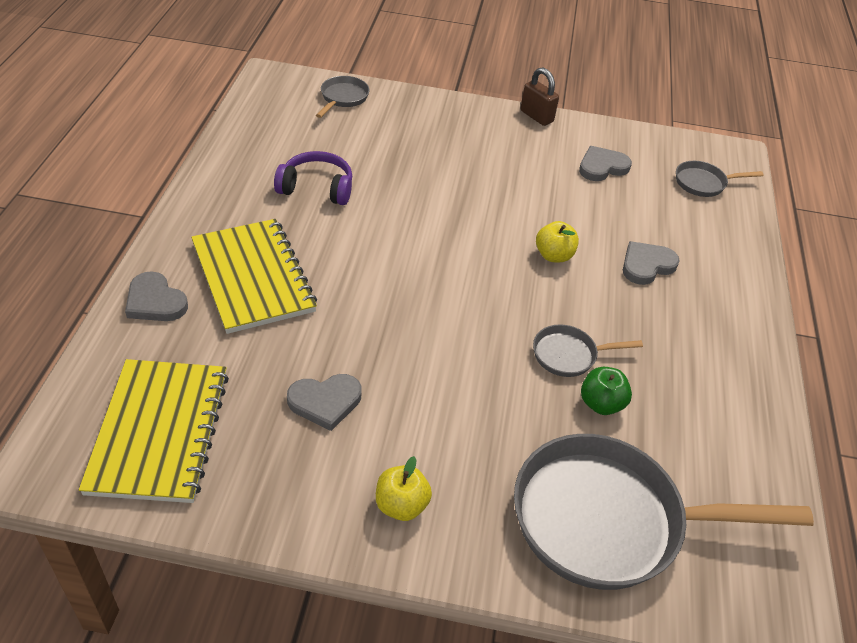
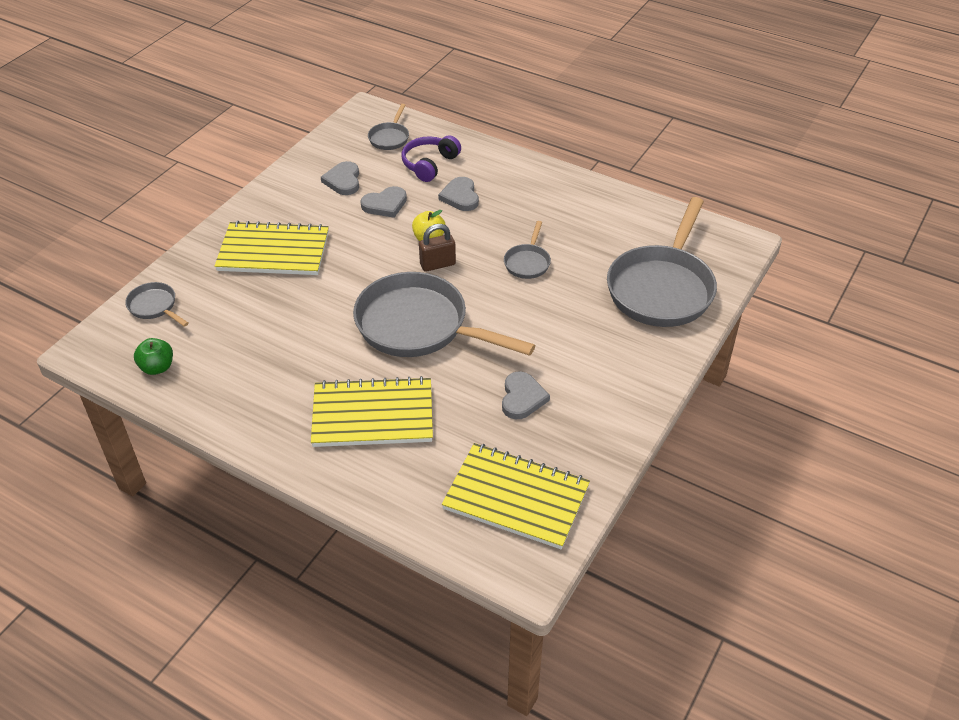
camera: 65 degrees left, 0 degrees up
(155, 301) = (373, 483): grey heart -> grey heart (385, 204)
(317, 188) = (278, 352): purple headphones -> purple headphones (429, 164)
(401, 505) = (622, 379): yellow apple -> none
(404, 281) = (419, 326): none -> grey pan
(459, 148) = (273, 251): none -> yellow notebook
(536, 116) = (258, 195): brown padlock -> brown padlock (437, 264)
(601, 404) = (574, 261): green apple -> green apple (157, 367)

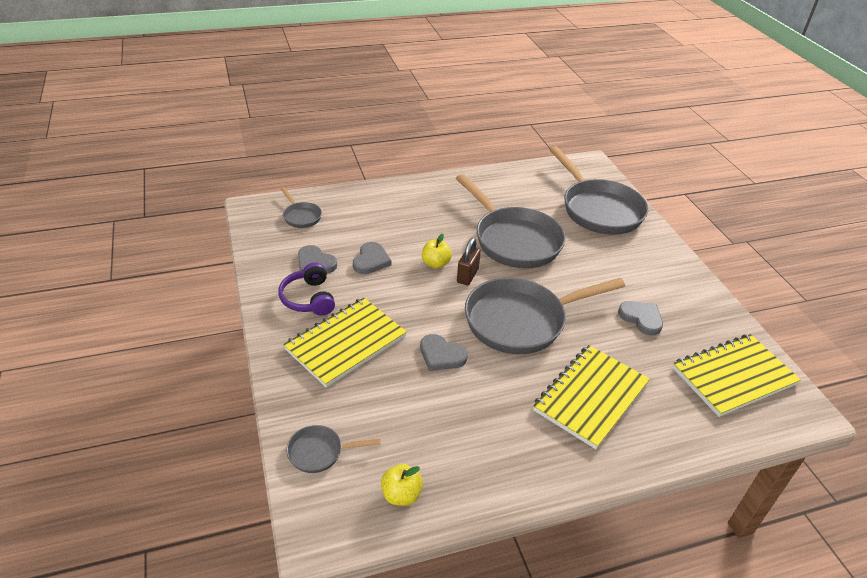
camera: 50 degrees left, 5 degrees down
(157, 367) = (401, 495): green apple -> yellow apple
(429, 164) = (357, 218): purple headphones -> purple headphones (309, 298)
(460, 196) = (411, 226): grey heart -> grey heart (441, 355)
(527, 262) = (514, 240): grey pan -> grey pan, size x2.24

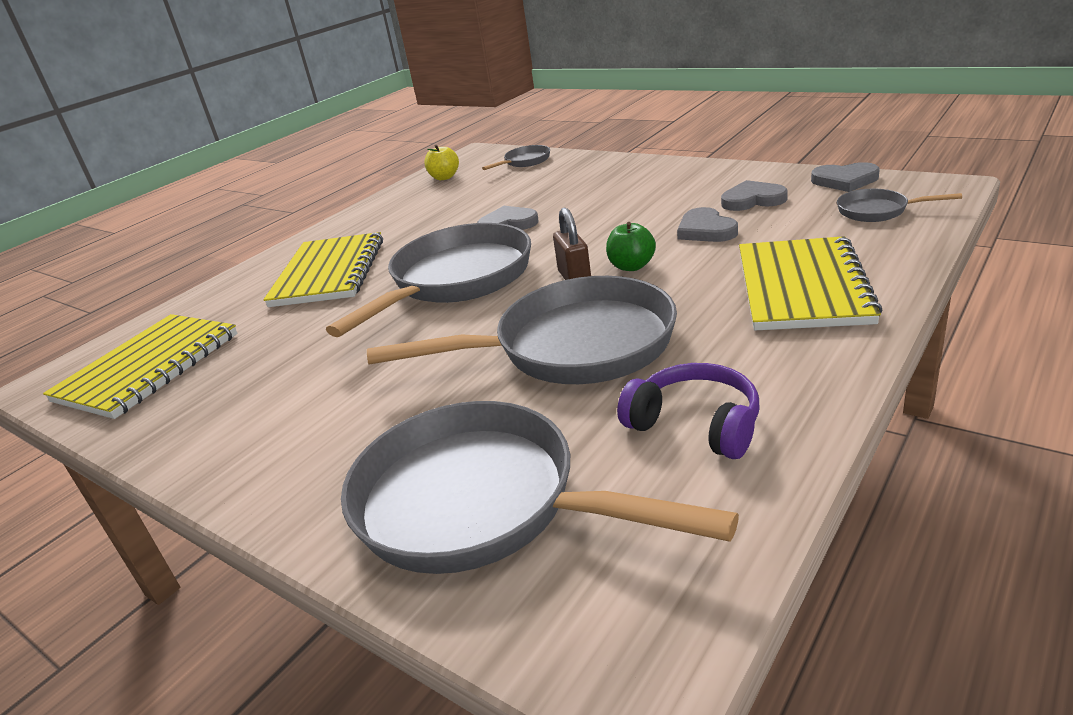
camera: 150 degrees right, 10 degrees down
(309, 298) = (695, 186): purple headphones -> purple headphones (695, 424)
(345, 343) = (604, 189): yellow notebook -> yellow notebook (802, 287)
(435, 264) = (631, 266): yellow apple -> green apple
(514, 240) = (573, 346): grey pan -> grey pan turned 150 degrees clockwise
(641, 318) = (295, 361): grey heart -> grey heart (845, 180)

